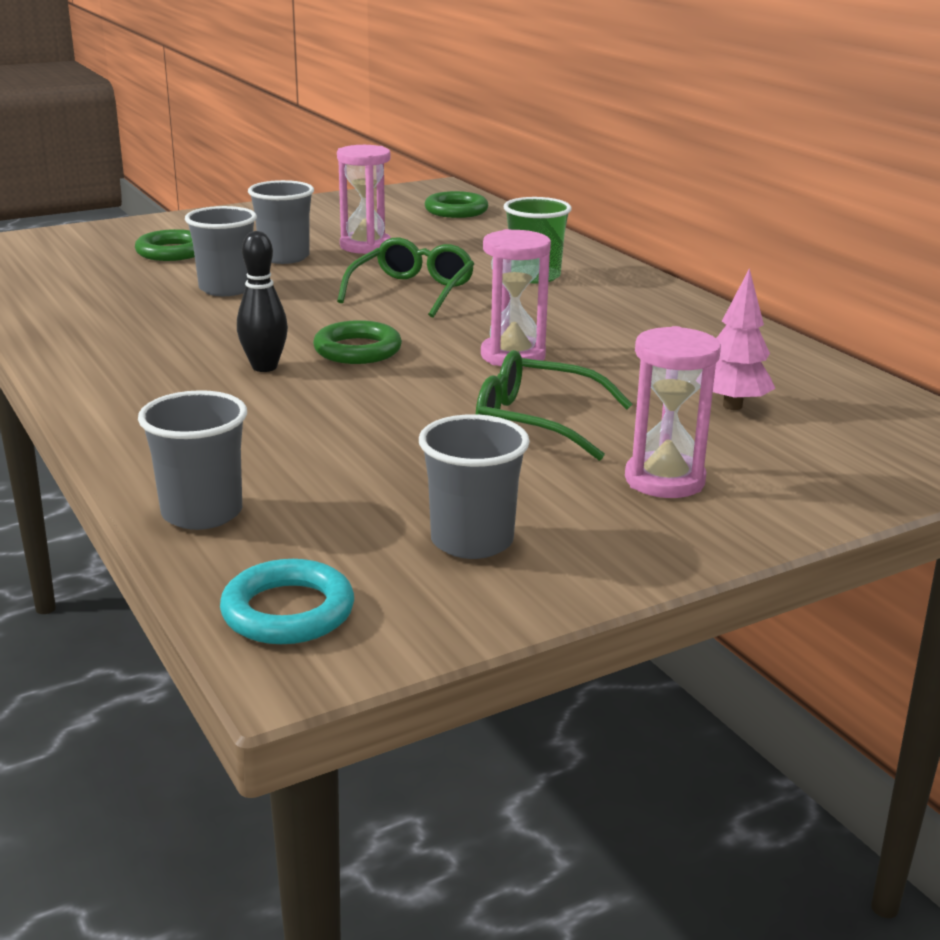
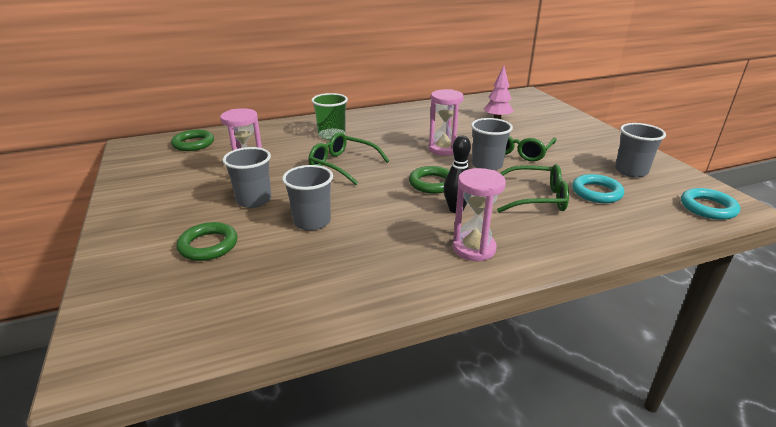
camera: 80 degrees left, 5 degrees up
(202, 513) = (638, 227): grey cup -> grey cup (487, 165)
(313, 428) = (536, 198): none -> green glasses
(347, 487) = (596, 192): none -> turquoise ring
(664, 480) = (566, 136): pink hourglass -> pink hourglass (474, 248)

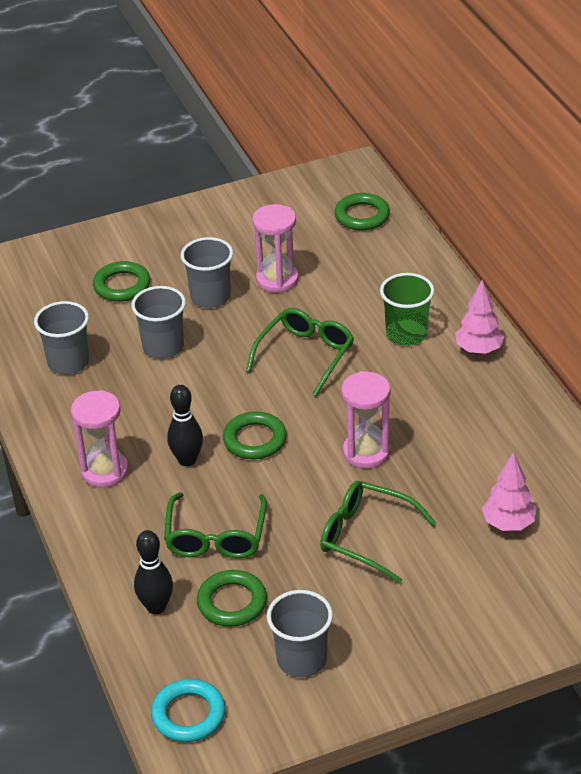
camera: 90 degrees right, 10 degrees up
(353, 119) = (478, 350): none -> pink tree
(487, 165) = (313, 496): grey cup -> grey cup (68, 362)
(596, 192) = (232, 602): turquoise ring -> green ring
(618, 221) = (156, 607): none -> black bowling pin

